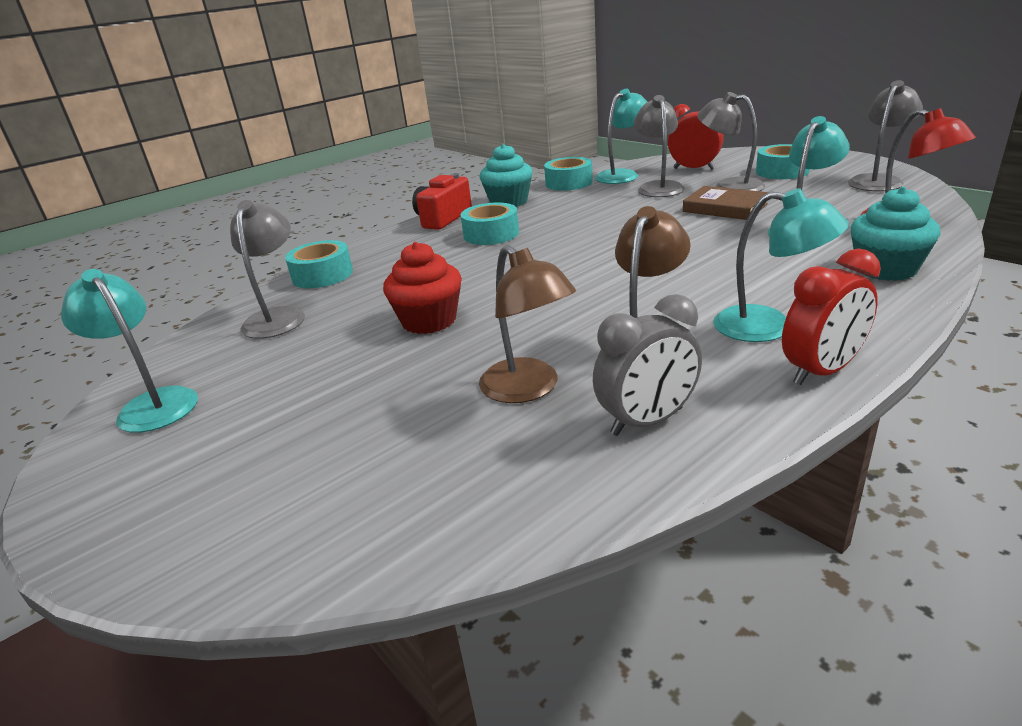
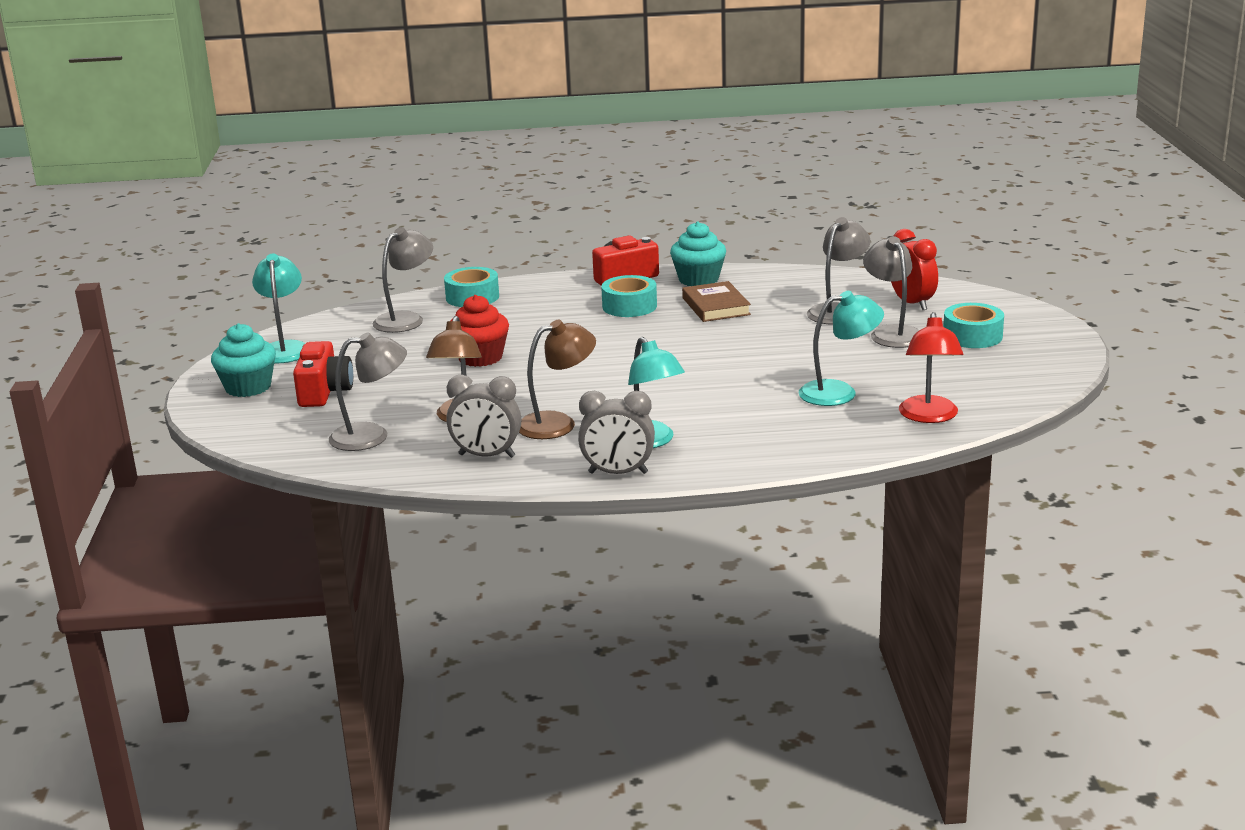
camera: 35 degrees right, 5 degrees down
(288, 436) = (324, 392): none -> red camera
(569, 183) = (782, 277): turquoise tape -> none
(622, 175) = (841, 286): turquoise lamp -> none
(724, 208) = (835, 352): brown book -> brown book (715, 306)
(821, 371) = (618, 473): red clock -> grey clock
(878, 181) = (1018, 377): grey lamp -> grey lamp (372, 436)
(886, 269) = (809, 441): turquoise cupcake -> turquoise cupcake (248, 387)

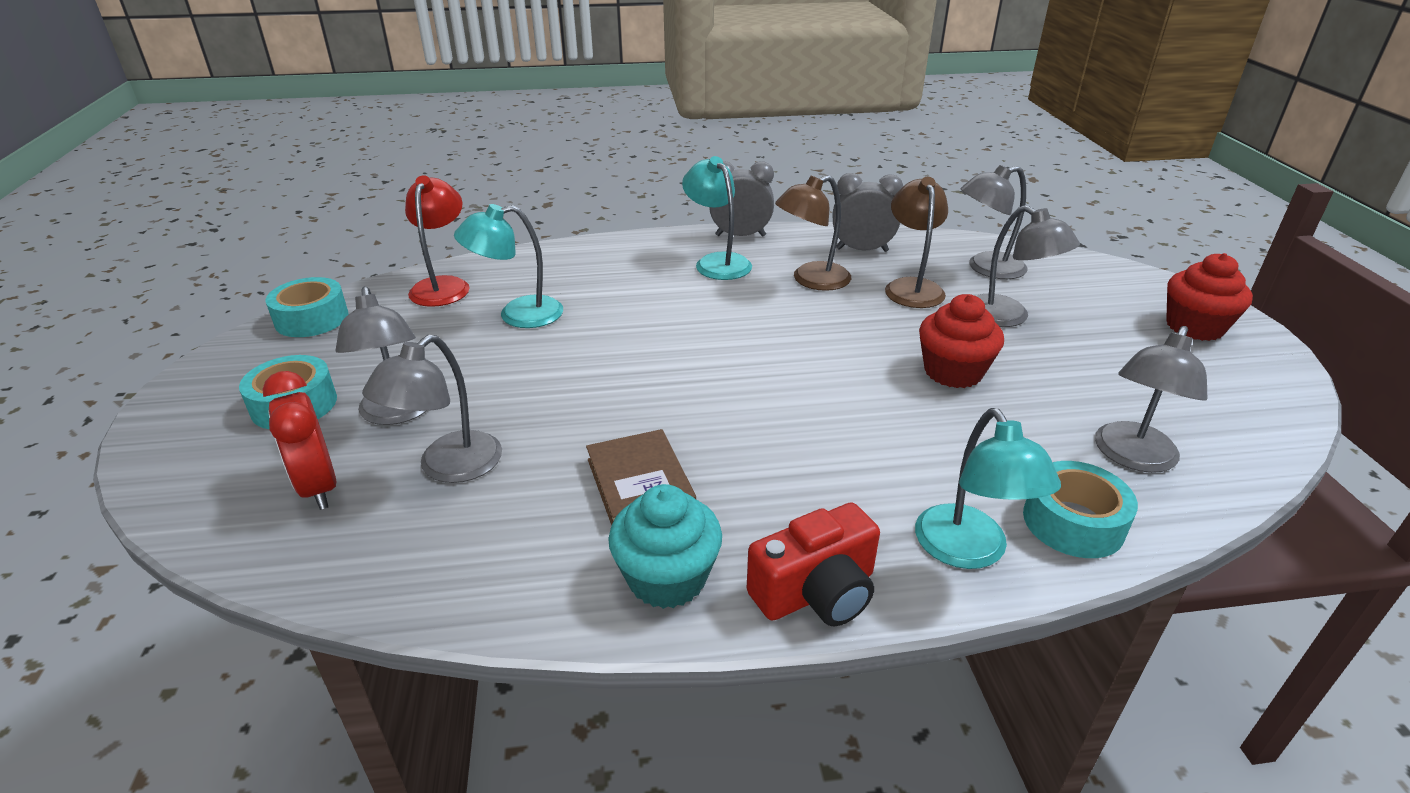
camera: 175 degrees right, 10 degrees up
(248, 387) = (1194, 327): turquoise cupcake -> red cupcake
(285, 348) = (1240, 392): turquoise lamp -> turquoise lamp (968, 551)
(324, 392) = (1096, 320): red camera -> none
(398, 393) = (1007, 317): none -> grey lamp
(629, 306) = (783, 487): turquoise tape -> turquoise tape (312, 319)

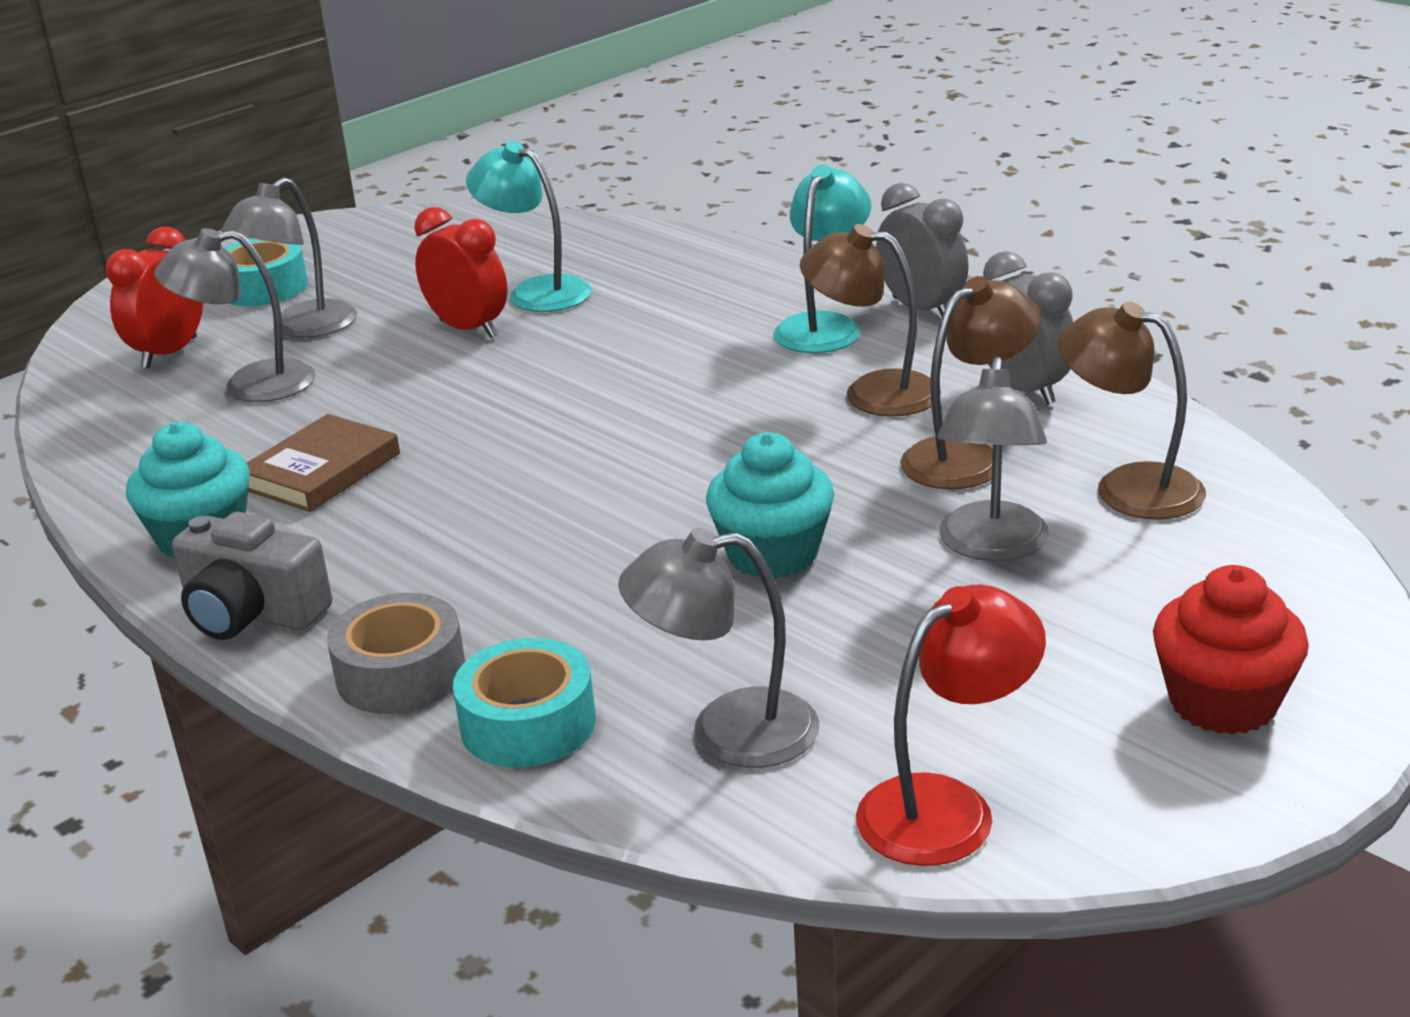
camera: 55 degrees right, 5 degrees down
(312, 319) = (399, 223): turquoise tape -> none
(443, 286) = (540, 237): red lamp -> red lamp (947, 807)
(525, 354) = (468, 329): none -> red clock
(816, 592) = (252, 613): red camera -> grey camera
(953, 372) = (772, 554): red cupcake -> turquoise cupcake
(968, 551) = (401, 674): turquoise lamp -> grey tape
(986, 268) = (1128, 487): grey lamp -> brown lamp

